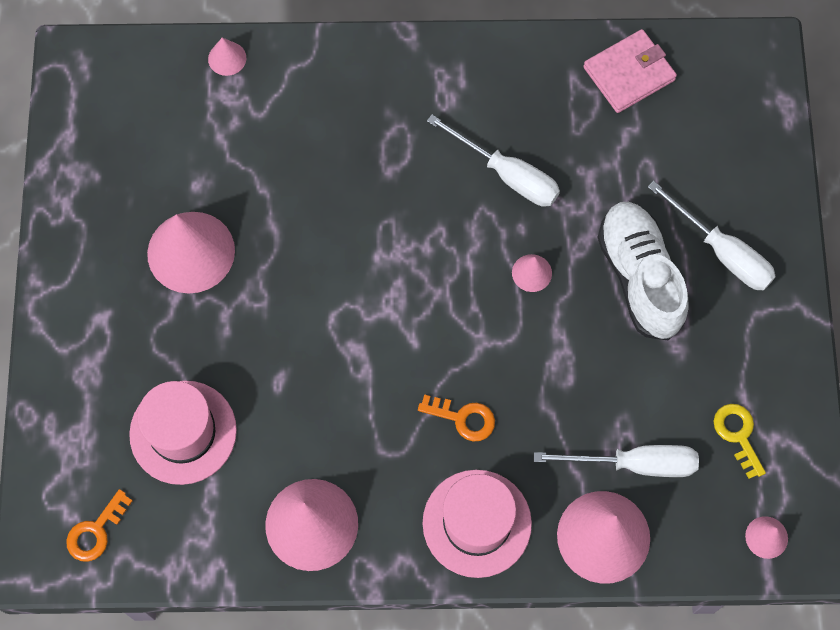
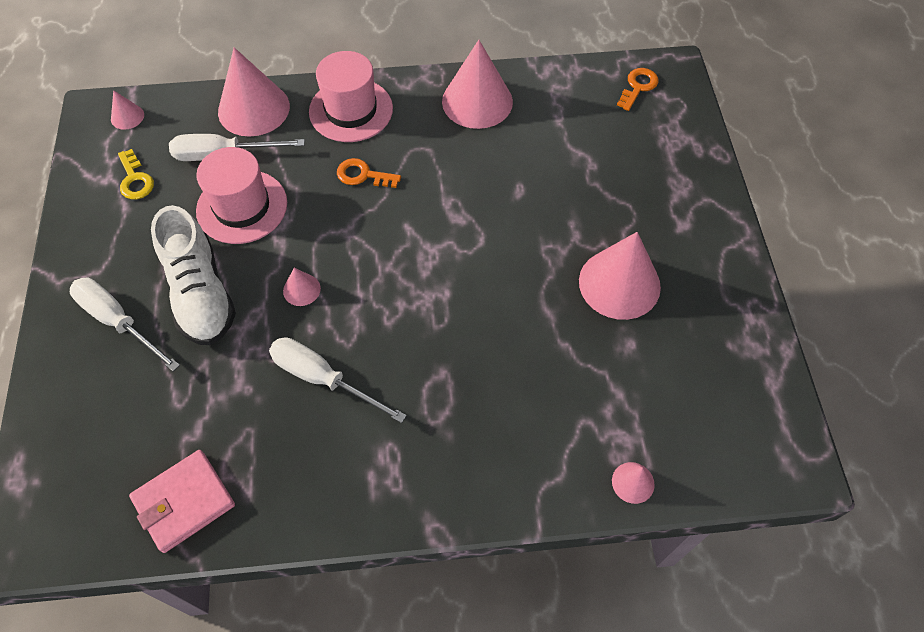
camera: 175 degrees right, 10 degrees down
(183, 432) = (589, 150): pink hat -> pink hat (242, 207)

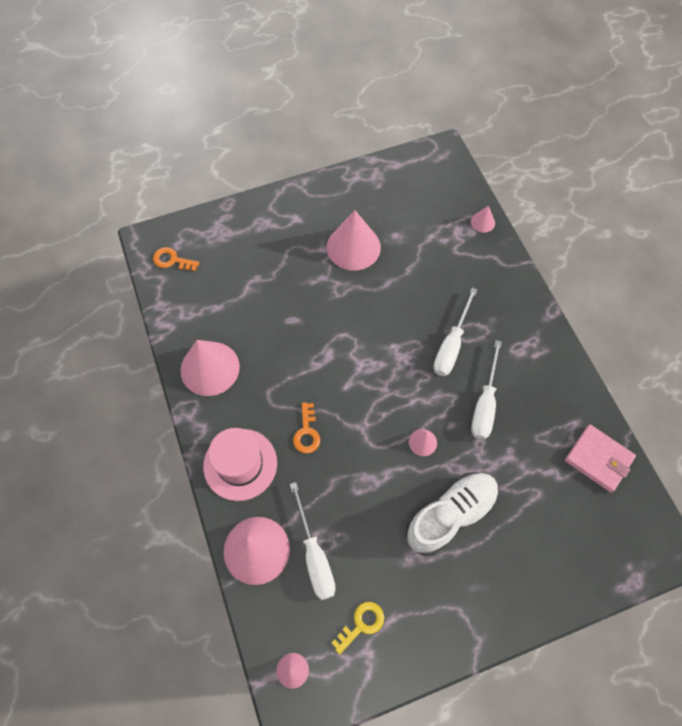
camera: 105 degrees left, 5 degrees up
(118, 322) = (495, 568): white screwdriver -> white screwdriver (451, 345)
(242, 207) = (363, 516): pink hat -> none

